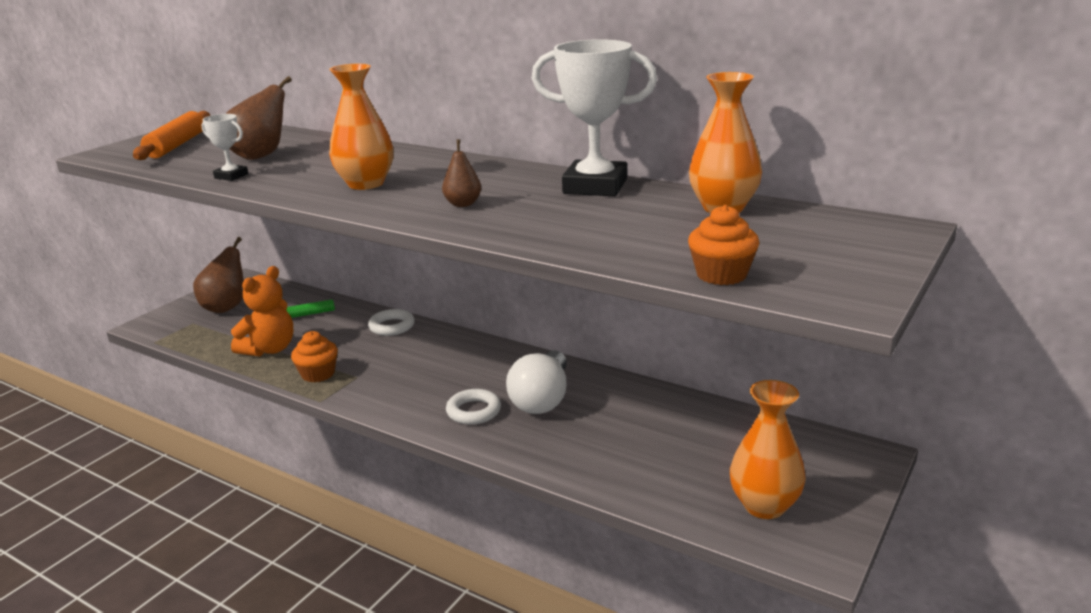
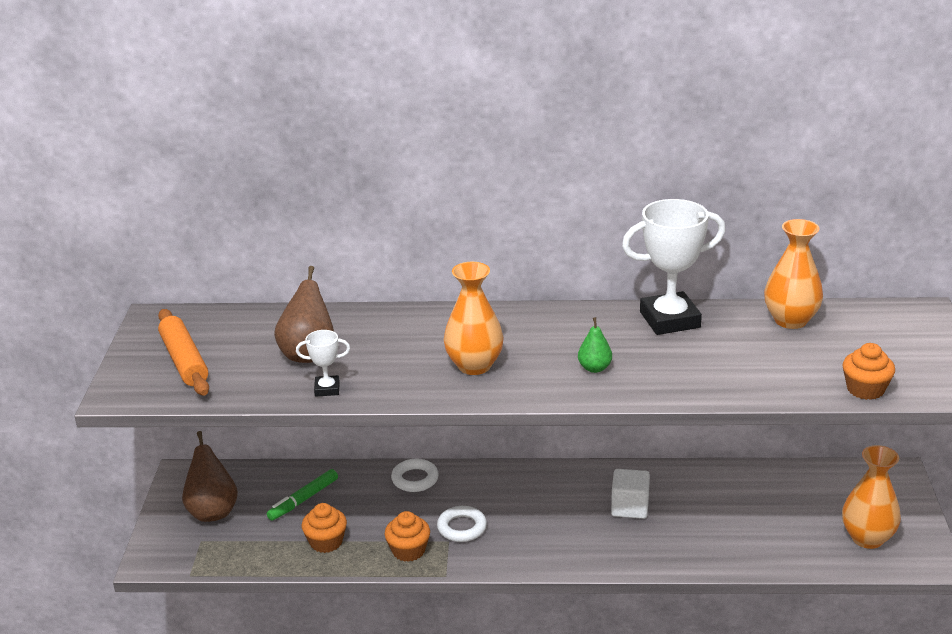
camera: 30 degrees left, 5 degrees up
(269, 349) = (326, 542): orange teddy bear -> orange cupcake
(463, 204) = (594, 368): brown pear -> green pear
(473, 411) = (588, 538): white ring -> white ring (462, 528)
(542, 399) = (630, 507): white light bulb -> white cube

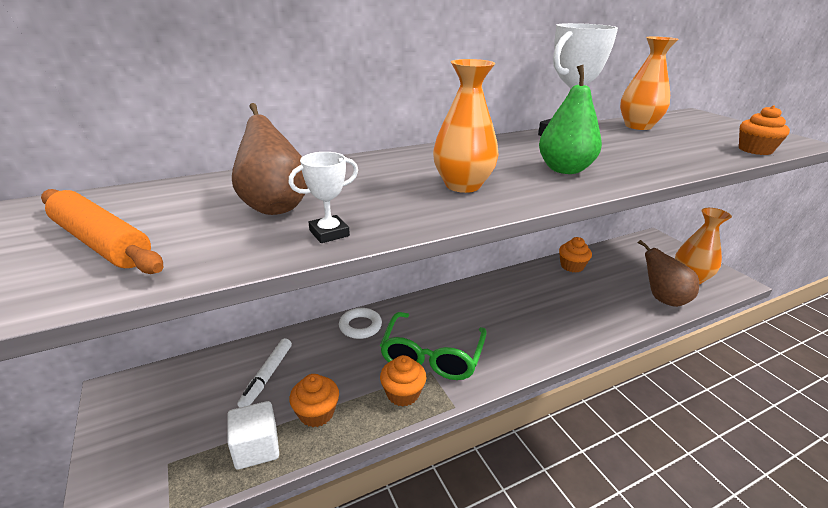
camera: 30 degrees left, 0 degrees up
(212, 511) = (169, 421): brown pear -> brown pear (663, 299)
(303, 500) = (267, 376): green marker -> white marker
(462, 528) = (432, 356): white ring -> green glasses
(594, 368) = (564, 169): green pear -> green pear, size x1.76
(630, 507) = (537, 300): white cube -> white cube (256, 448)
(721, 479) = (572, 266): none -> orange cupcake

